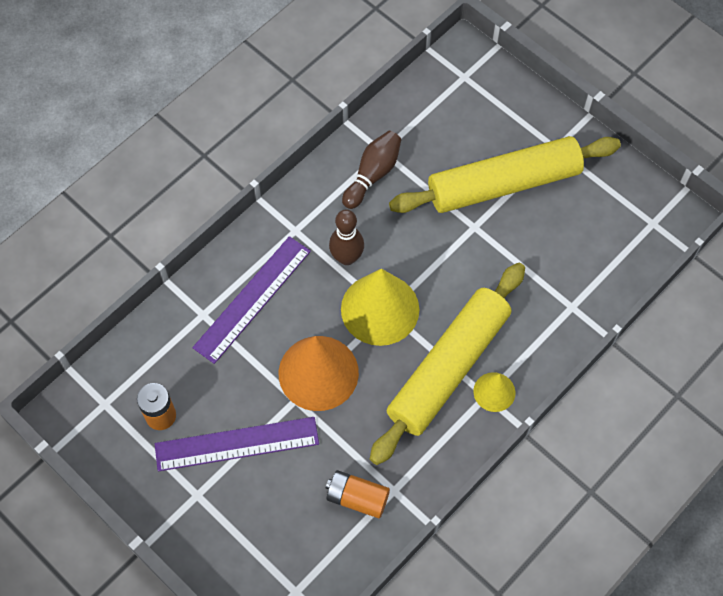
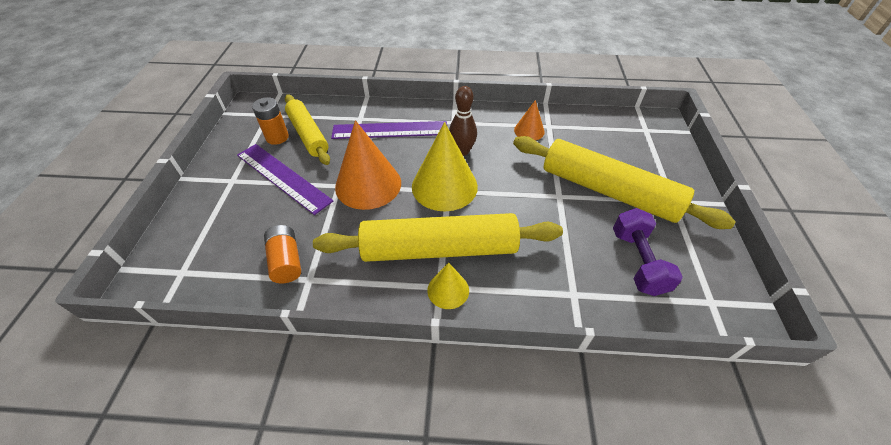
camera: 50 degrees right, 15 degrees down
(185, 382) = (308, 135): none -> yellow rolling pin
(373, 174) = (529, 131): brown bowling pin -> orange cone
(584, 235) = (638, 261): none -> purple dumbbell

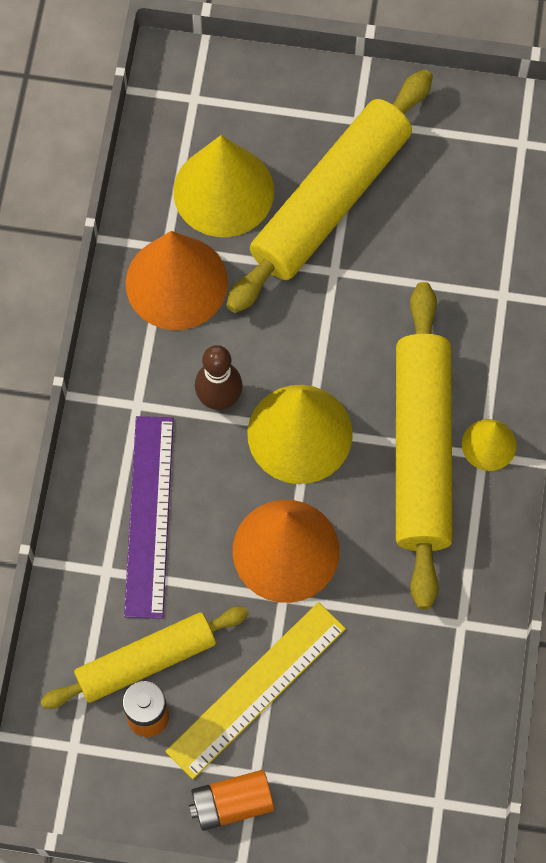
camera: 85 degrees left, 20 degrees up
(283, 177) = (256, 689): purple ruler -> yellow ruler
(286, 261) = (429, 658): orange battery -> orange battery (232, 803)
(529, 131) = (176, 282): orange cone -> orange cone, size x1.92
(593, 144) = (223, 191): none -> yellow cone
(638, 261) = (459, 204): purple dumbbell -> none

